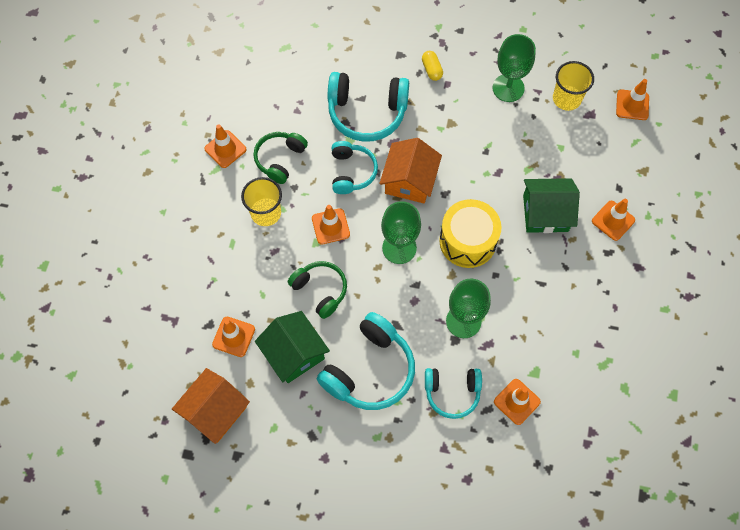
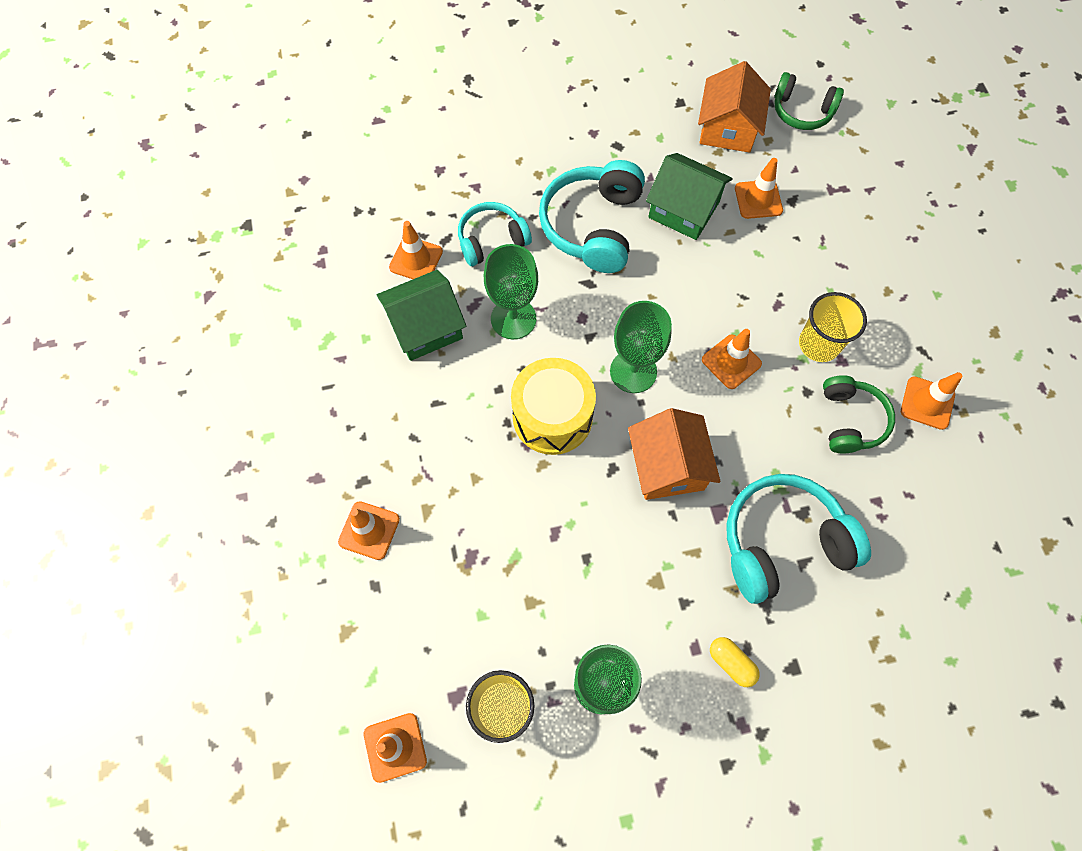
camera: 155 degrees right, 0 degrees up
(320, 290) = (696, 284): green headphones -> green headphones (801, 111)
(352, 172) = (749, 444): turquoise headphones -> none
(545, 213) = (466, 500): green house -> green house (425, 327)

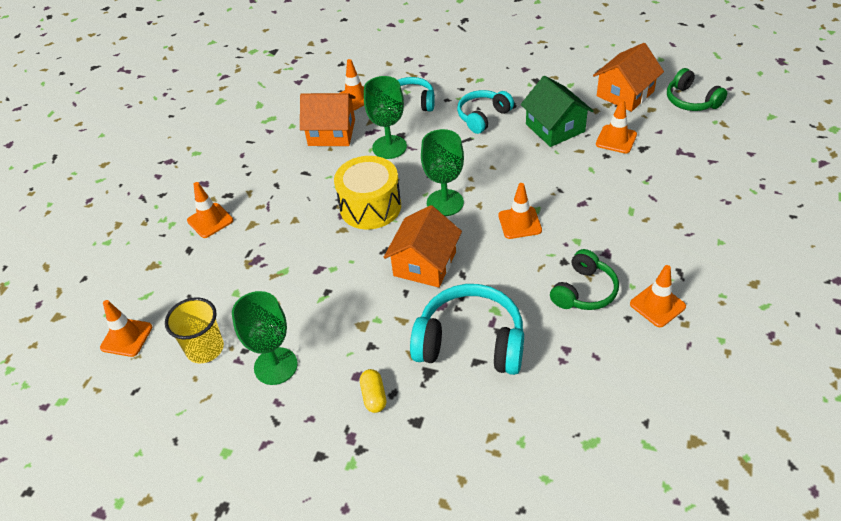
camera: 35 degrees right, 20 degrees down
(425, 327) = (331, 132): green house -> orange house
(593, 226) = (483, 117): turquoise headphones -> turquoise headphones, size x0.63
(818, 344) = (595, 237): yellow cup -> none

